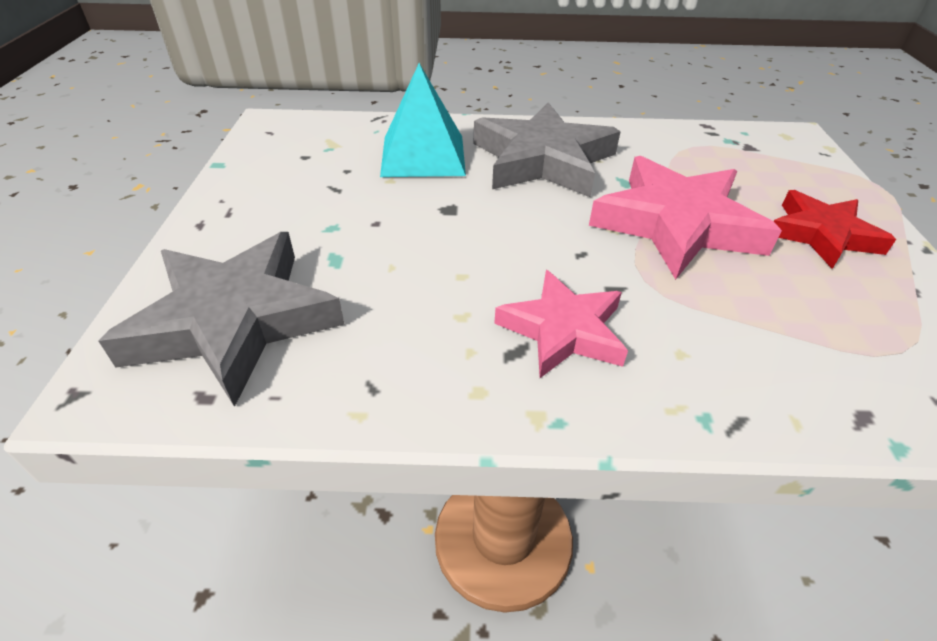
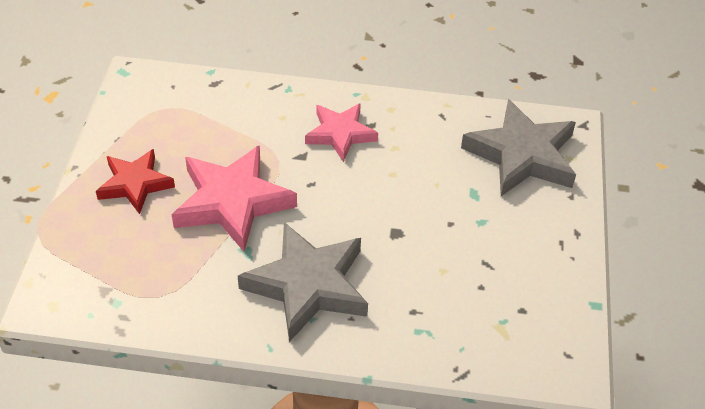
camera: 175 degrees left, 5 degrees up
(423, 155) = (415, 301): turquoise pyramid -> none

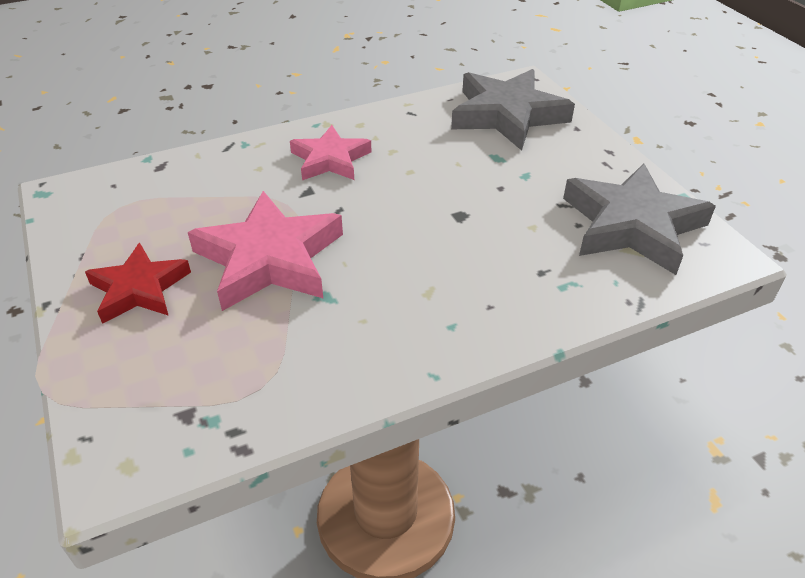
camera: 30 degrees left, 5 degrees down
(308, 285) = (419, 297): grey star -> grey star (632, 225)

